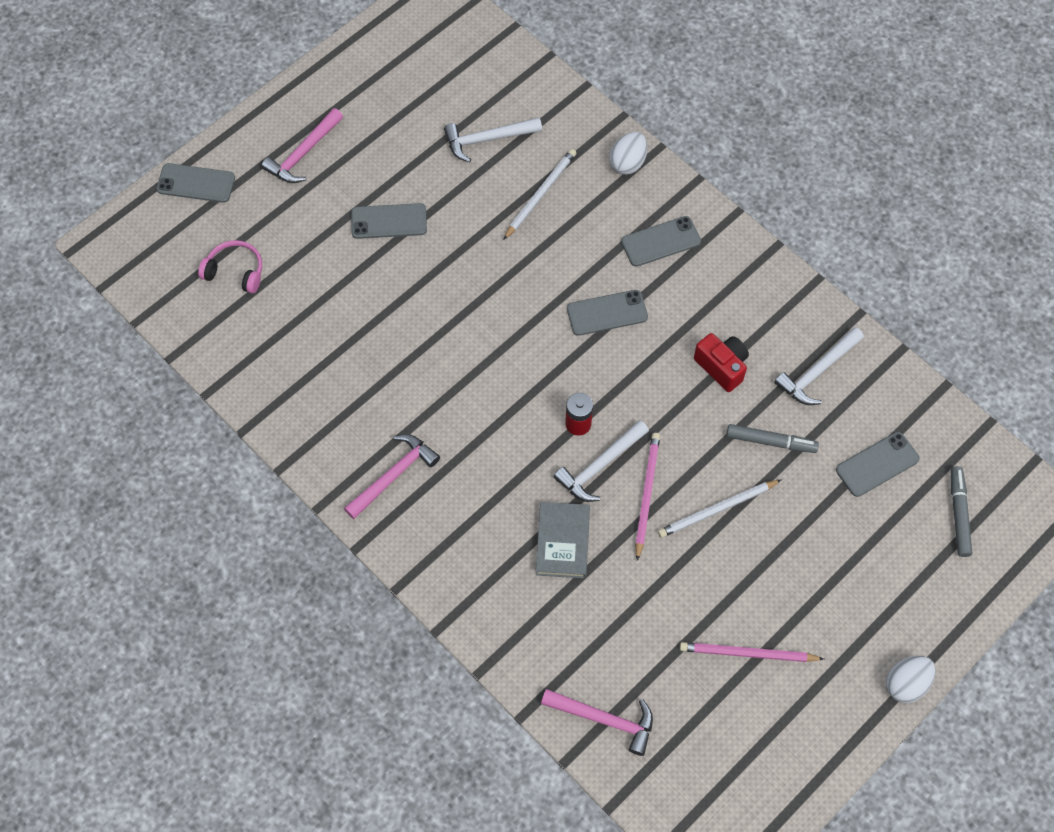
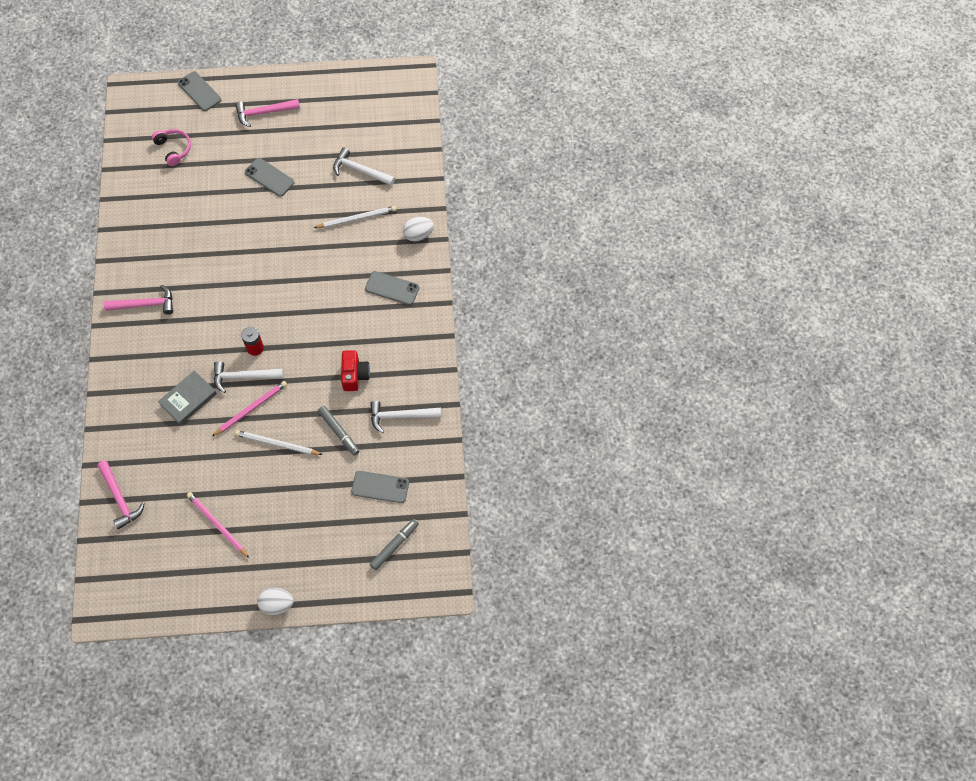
camera: 40 degrees right, 0 degrees up
(607, 313) = (327, 304): grey phone -> none

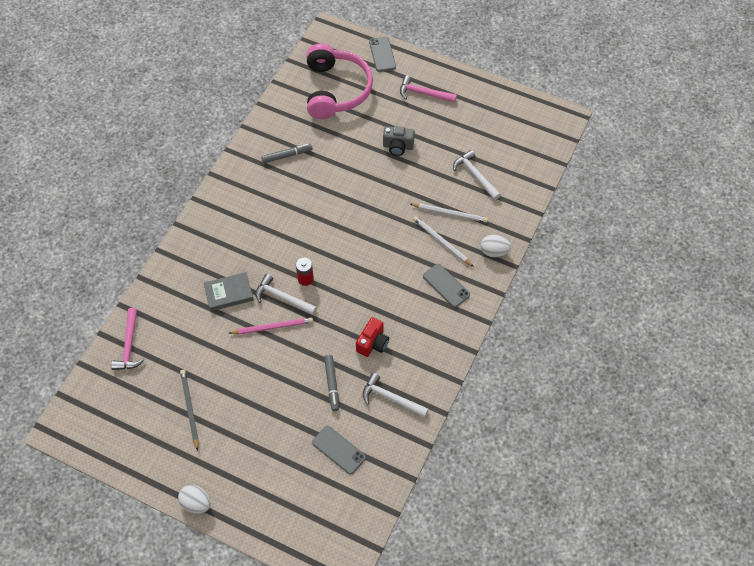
camera: 30 degrees right, 5 degrees down
(145, 304) = (241, 201): pink hammer -> none
(174, 149) = (336, 90): pink headphones -> pink headphones, size x2.24
(217, 525) = (189, 408): pink pencil -> grey pencil
(269, 177) = (398, 146): grey phone -> grey camera
(277, 444) = (276, 367): white pencil -> white pencil (441, 242)
(394, 545) = (321, 508): grey marker -> grey marker (287, 155)

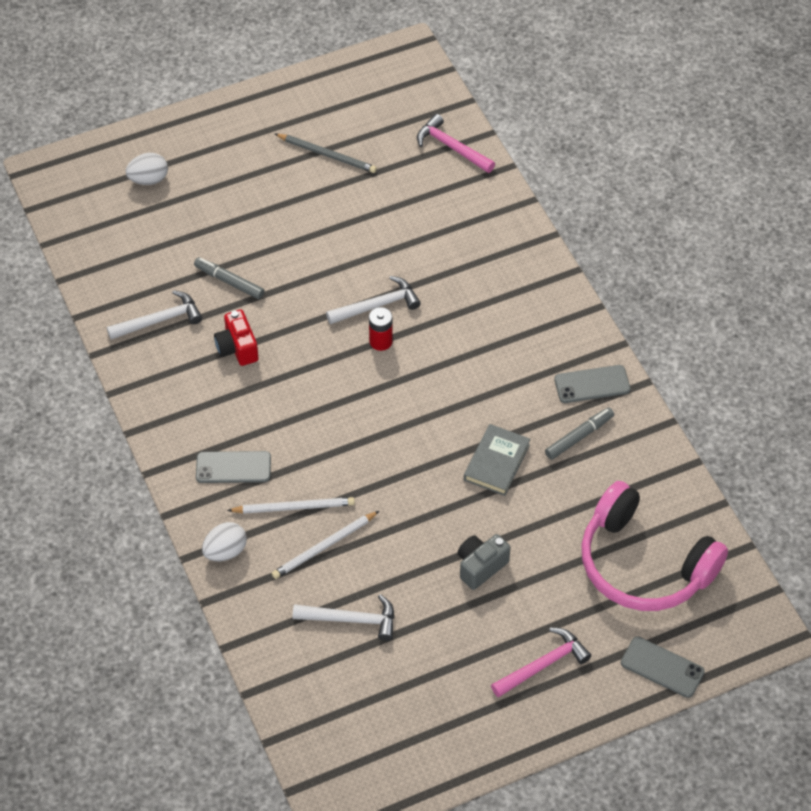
camera: 130 degrees right, 5 degrees down
(196, 503) = (224, 107): white egg -> white egg (148, 179)
(229, 293) = (432, 262): grey book -> grey book (497, 462)
(273, 327) = (349, 275): pink pencil -> none
(287, 155) = (579, 437): grey marker -> grey marker turned 150 degrees counterclockwise
(338, 450) = (155, 241): grey phone -> grey phone (592, 384)

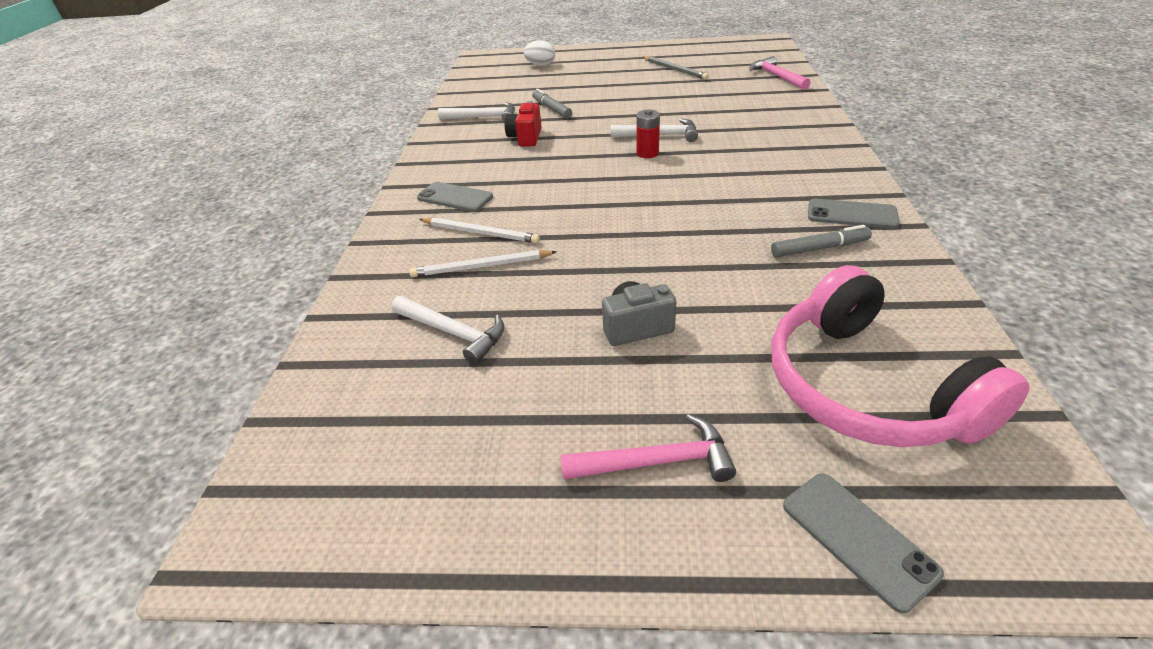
camera: 30 degrees right, 15 degrees down
(225, 551) = (390, 247): white egg -> none
(497, 462) = (710, 247): grey book -> none

